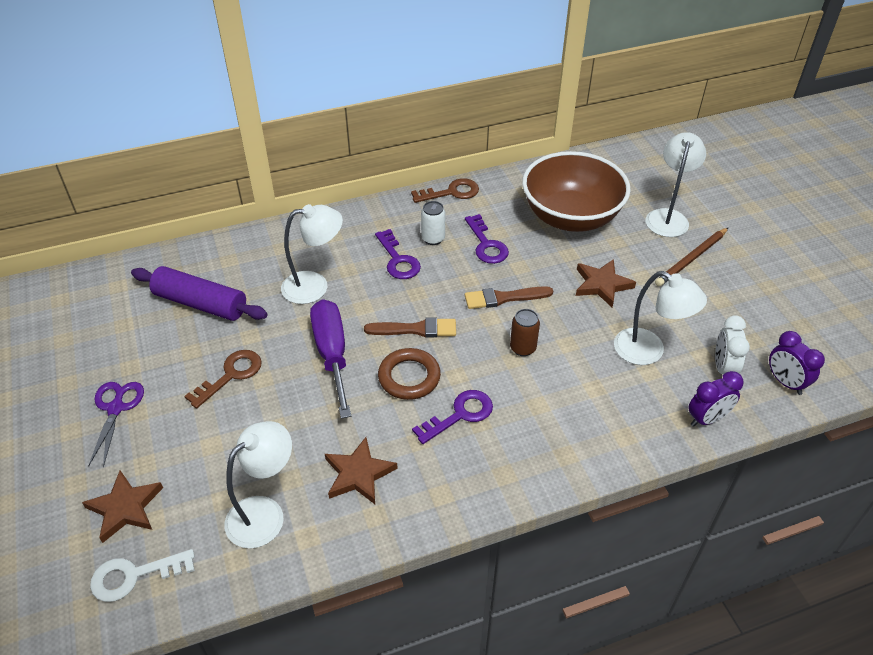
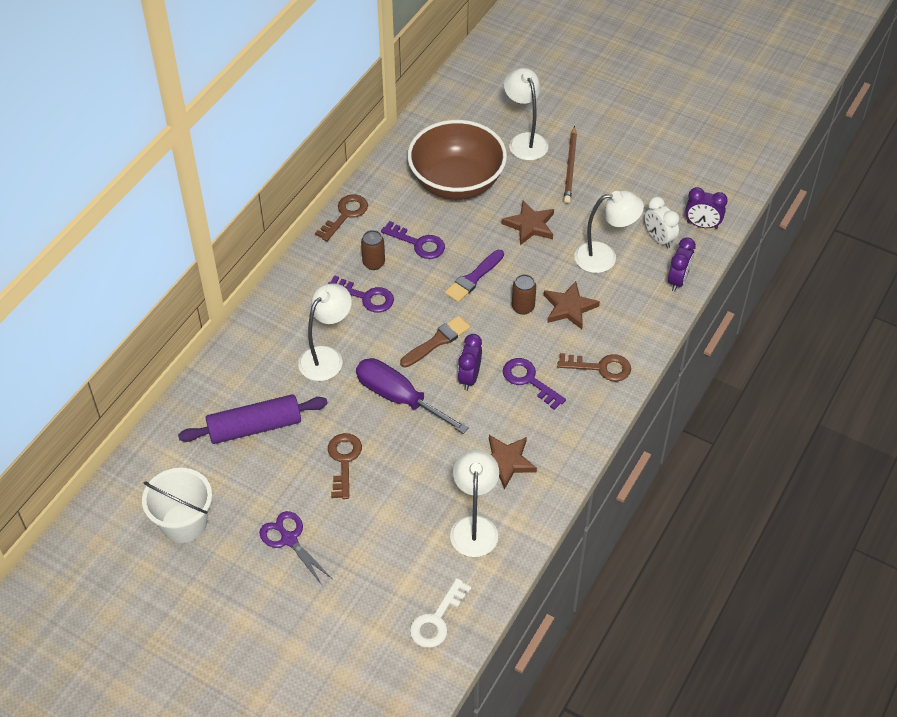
camera: 40 degrees left, 5 degrees up
(67, 340) = (184, 523): none -> white bucket
(125, 508) = (380, 590): brown star -> brown star (569, 307)
(409, 377) = (469, 378): brown ring -> purple clock
(433, 239) = (373, 263): white can -> brown can
(460, 415) = (529, 380): purple key -> purple key turned 60 degrees counterclockwise
(504, 298) = (473, 278): brown brush -> purple brush
(541, 449) = (600, 367): none -> brown key

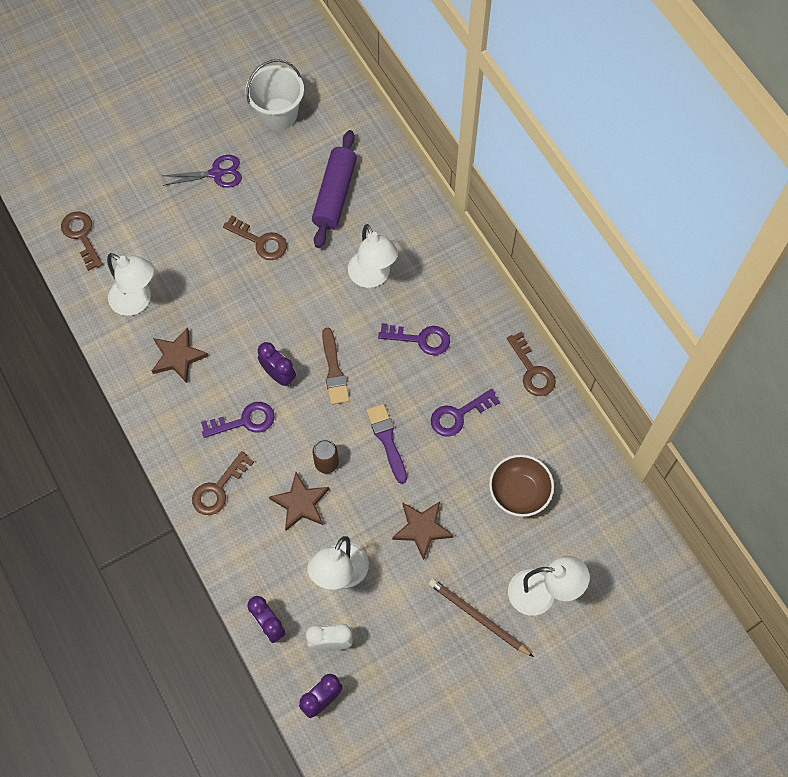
camera: 120 degrees right, 15 degrees up
(366, 297) = (420, 339): purple key -> purple key turned 135 degrees counterclockwise
(373, 263) = (457, 365): brown can -> none
(399, 398) = (294, 310): purple screwdriver -> none
(437, 619) = (81, 236): white key -> brown key
(457, 182) = (519, 493): brown bowl -> brown bowl, size x0.57

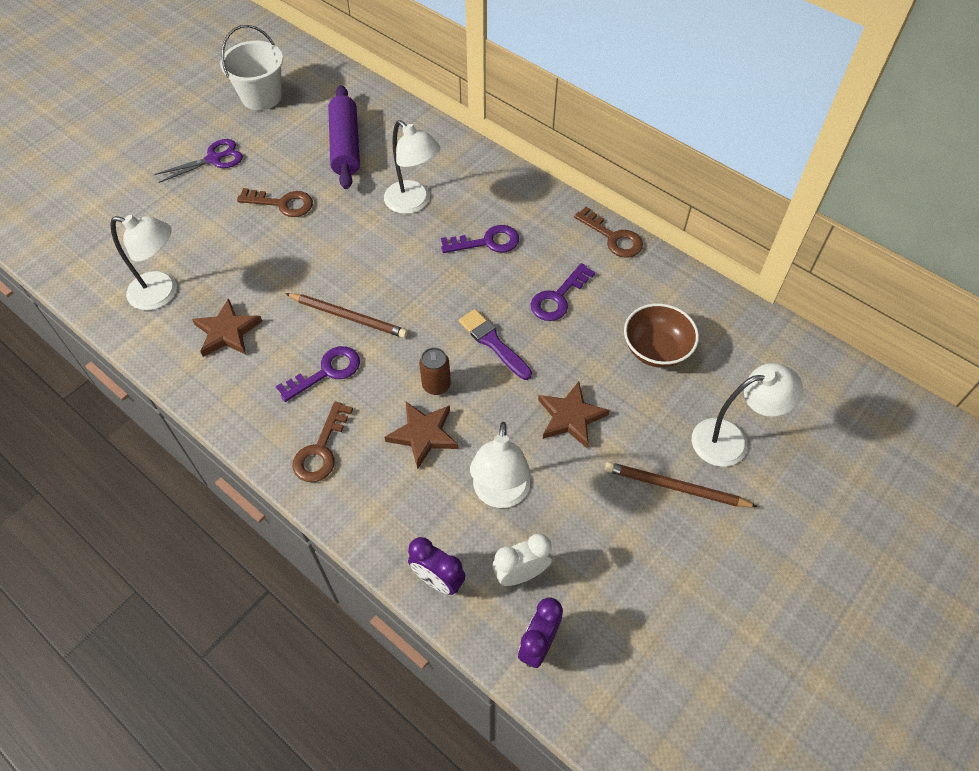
camera: 20 degrees left, 10 degrees down
(81, 236) = (79, 250): brown key -> none
(279, 375) = (348, 317): purple clock -> brown pencil
(334, 370) = (407, 295): brown brush -> none

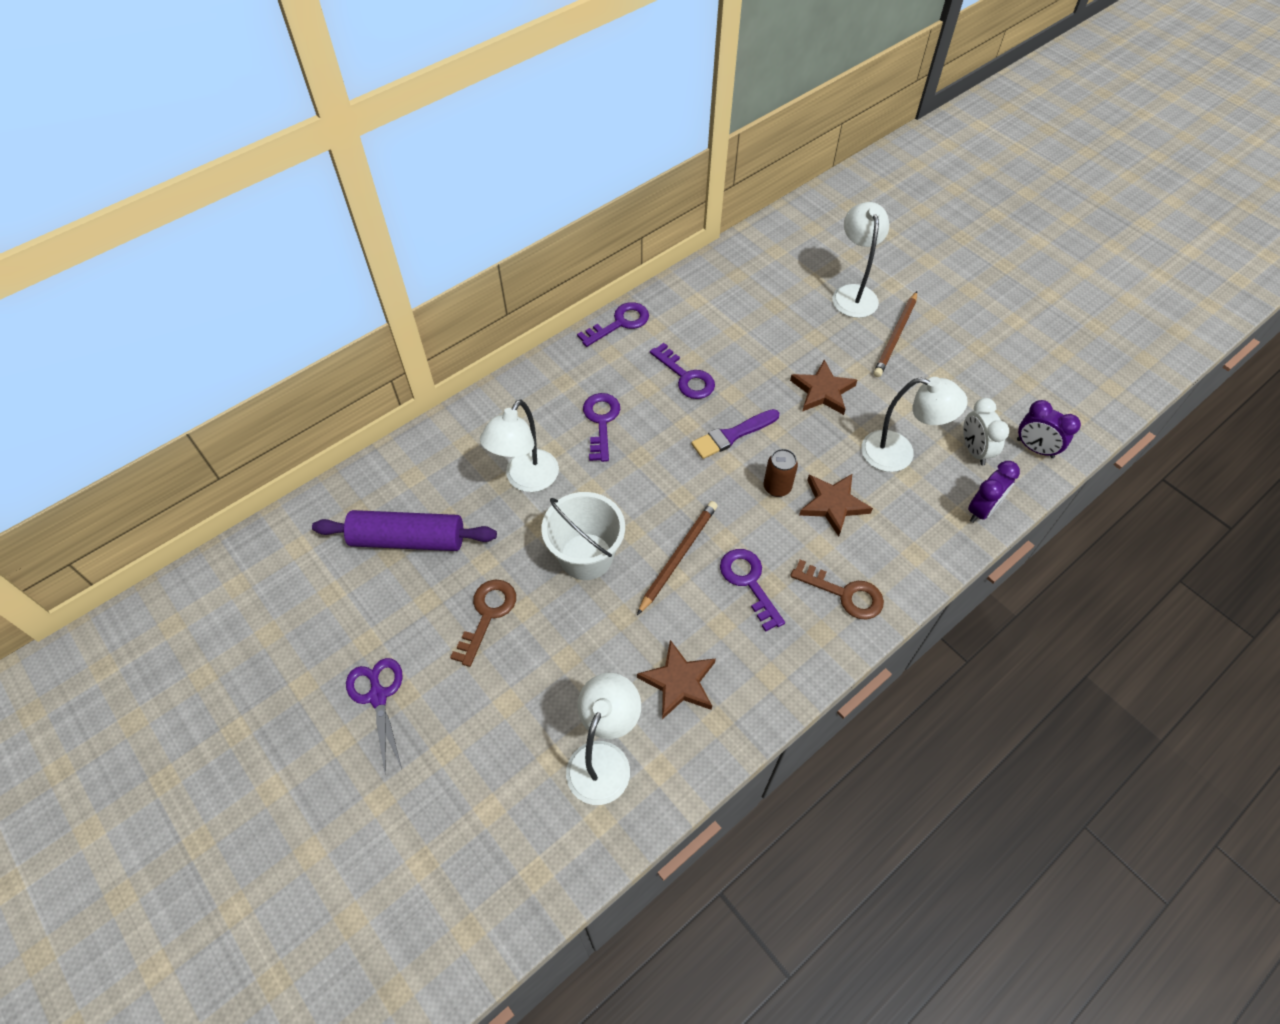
camera: 80 degrees left, 0 degrees up
(261, 97) = (273, 633): white bucket -> white bucket (586, 556)
(413, 203) = (526, 480): white lamp -> white lamp turned 150 degrees clockwise
(613, 237) = (619, 323): brown key -> purple key
(656, 350) = (757, 320): brown bowl -> none

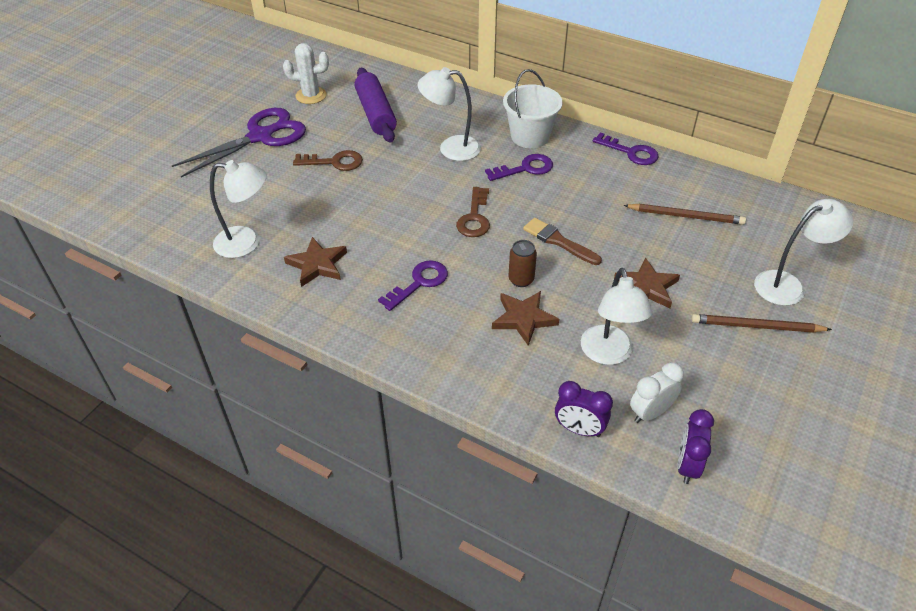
camera: 70 degrees right, 10 degrees down
(316, 608) = (311, 95): none -> white cactus
(378, 696) = (261, 136): purple scissors -> purple scissors, size x1.73
(586, 556) = (401, 193): white bucket -> white bucket (530, 136)
(678, 556) = (424, 239): brown pencil -> brown pencil (686, 216)
(686, 377) = (601, 201): purple key -> none
(732, 435) = (559, 241): purple brush -> brown brush
(844, 593) = (435, 343): brown key -> brown key (474, 217)

